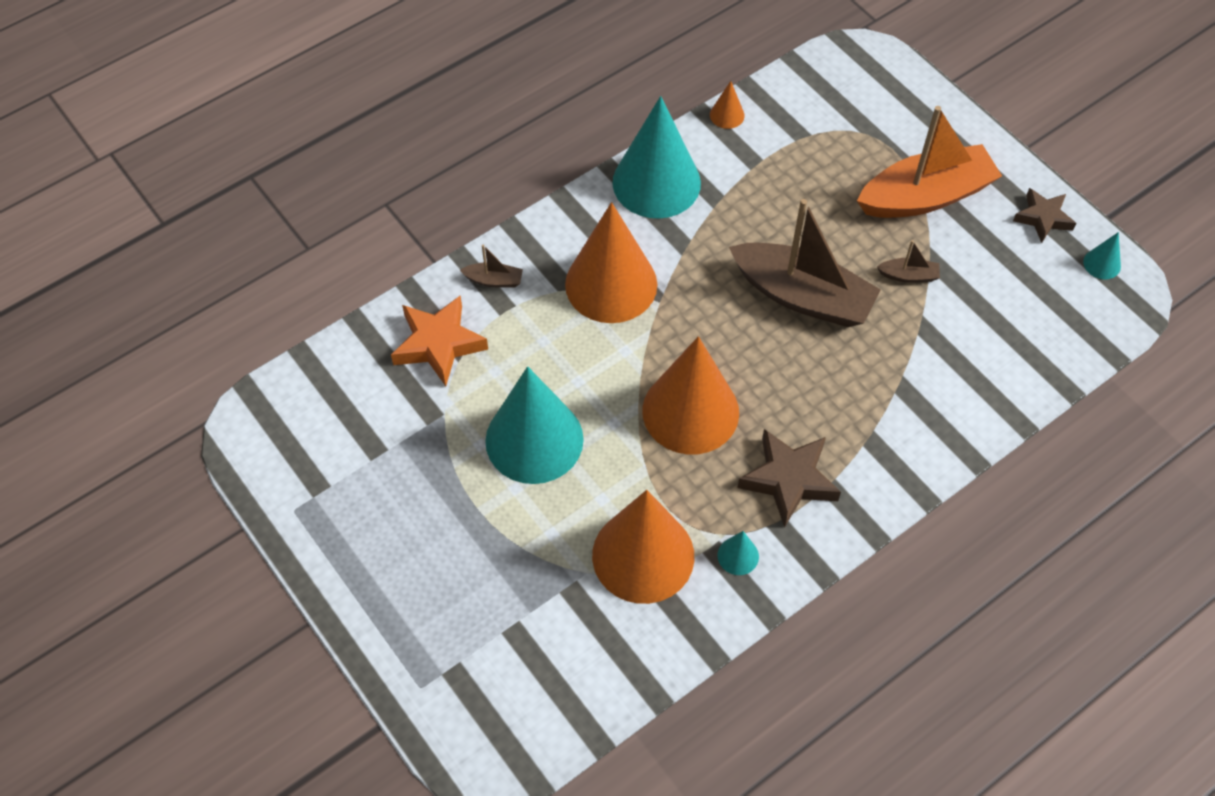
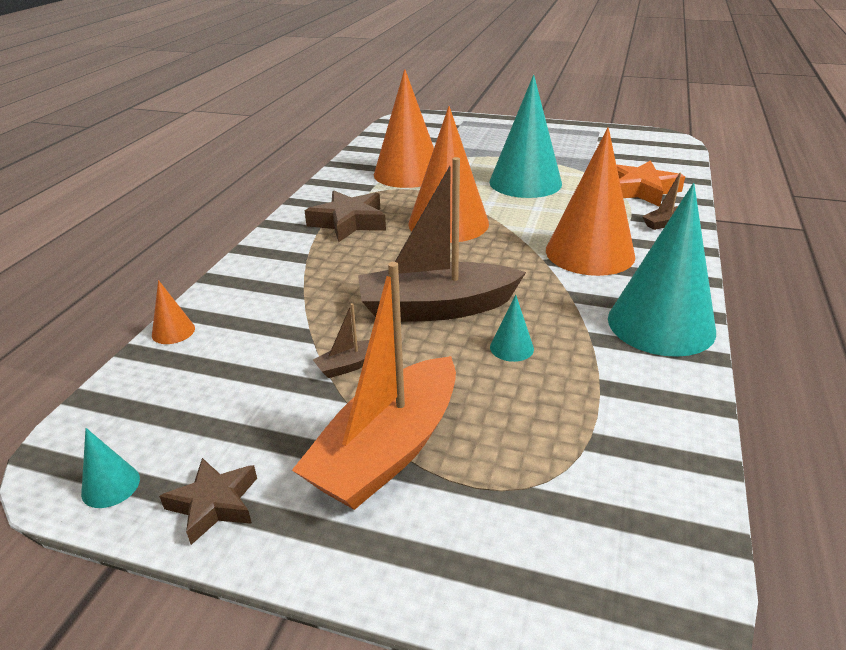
camera: 145 degrees right, 25 degrees down
(727, 115) = (695, 417): orange cone -> orange cone (173, 331)
(738, 556) = (352, 190): turquoise cone -> turquoise cone (511, 348)

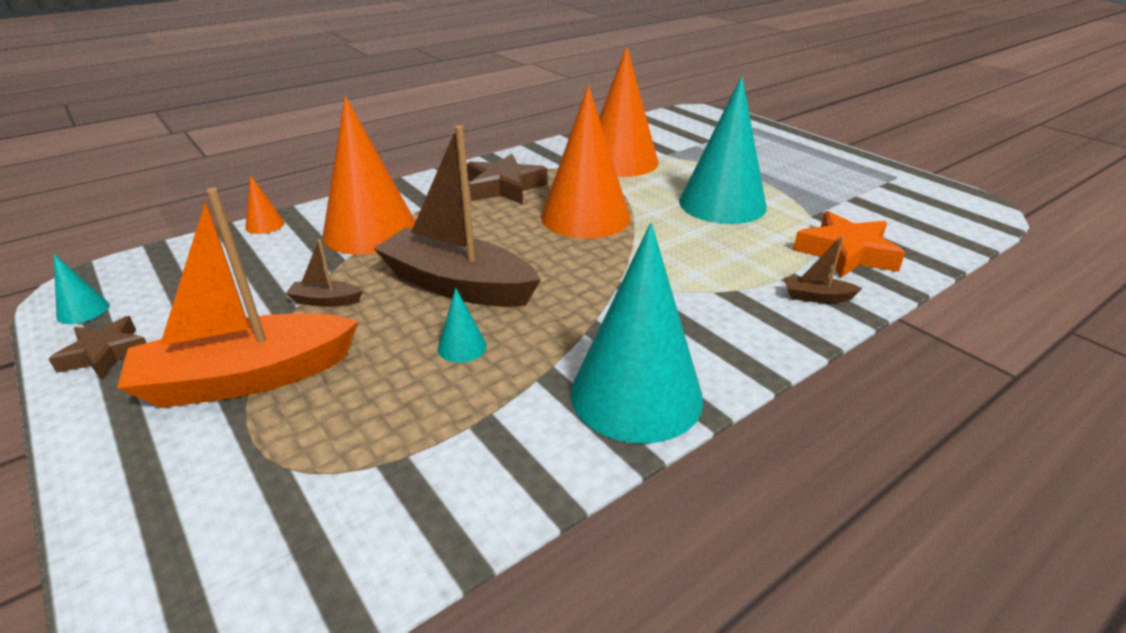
camera: 35 degrees right, 0 degrees up
(590, 253) = (678, 294): orange cone -> orange cone (370, 231)

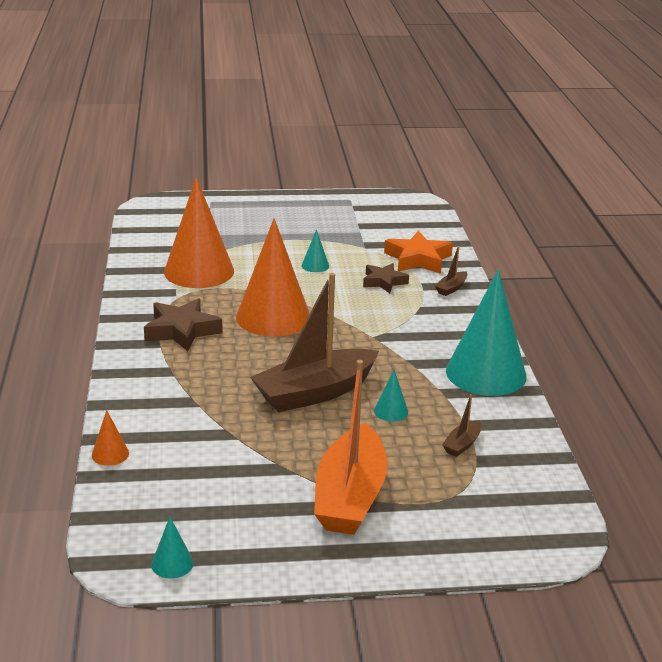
camera: 60 degrees left, 5 degrees down
(105, 354) = (257, 555): brown star -> brown star (384, 282)
(326, 301) = (280, 448): brown boat -> brown boat (462, 444)
(370, 231) = (187, 407): orange cone -> none
(722, 204) = (315, 265): turquoise cone -> turquoise cone, size x0.40

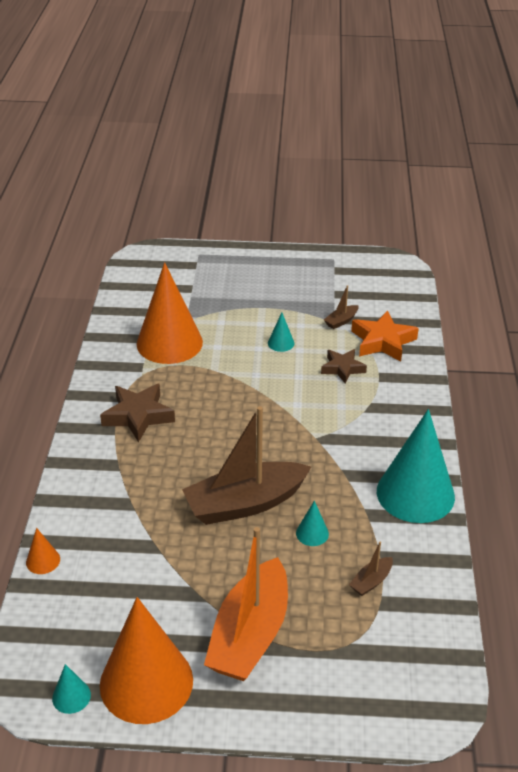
camera: 10 degrees right, 10 degrees up
(273, 317) = (227, 405): orange cone -> orange cone (146, 682)
(451, 288) = (407, 382): brown boat -> brown boat (341, 321)

